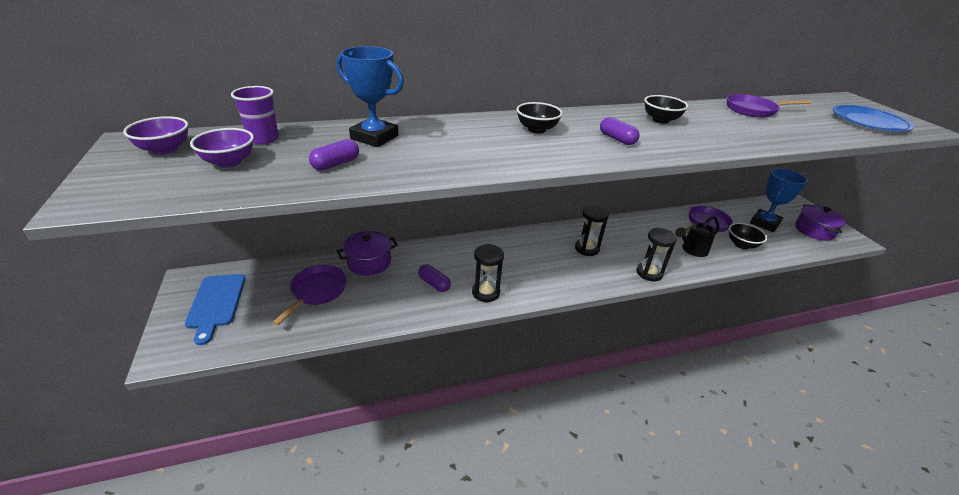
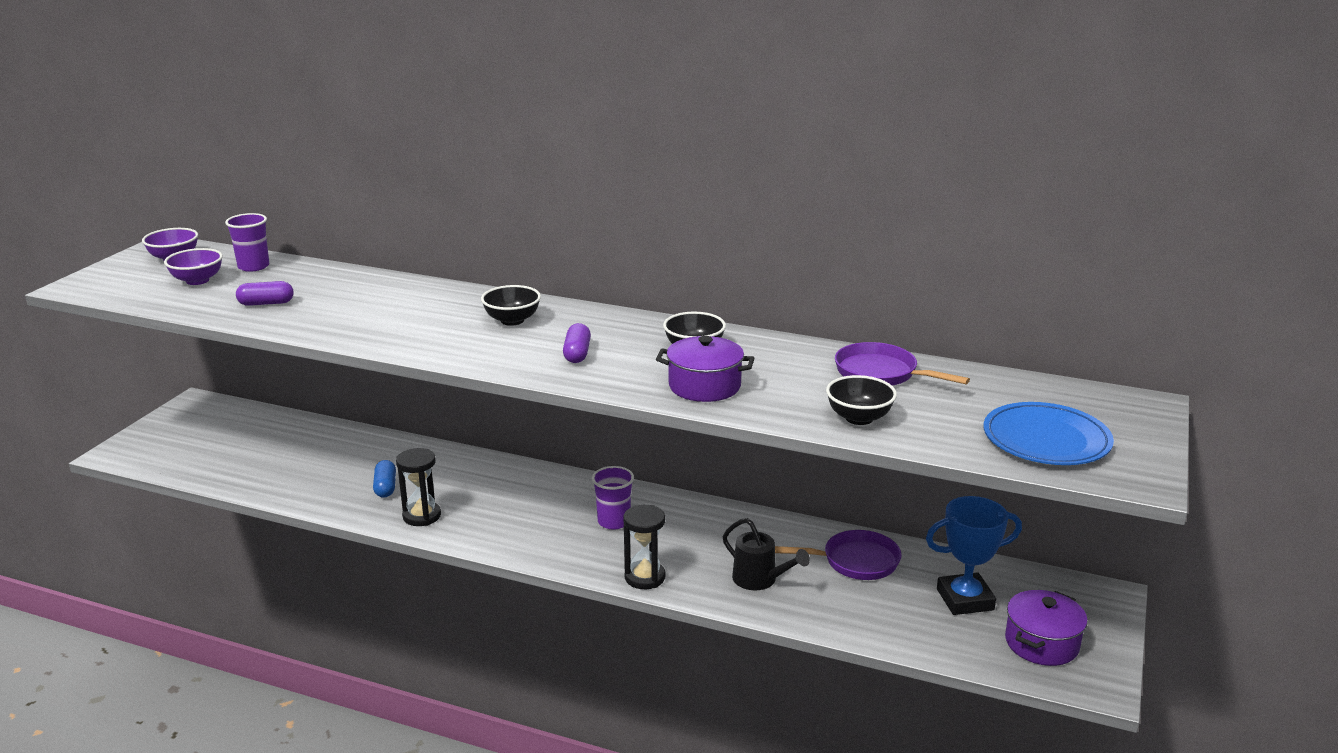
camera: 40 degrees right, 10 degrees down
(216, 303) = (190, 429): blue cutting board -> none
(317, 291) = (275, 451): purple pan -> none
(369, 262) = (356, 443): purple pot -> purple pot (704, 386)
(374, 137) = (341, 288): blue trophy -> none
(434, 284) = (385, 487): purple capsule -> blue capsule
(587, 248) = (614, 521): black hourglass -> purple cup
(692, 250) = (760, 580): black watering can -> black watering can turned 150 degrees counterclockwise
(741, 245) = (856, 606): black bowl -> black bowl (859, 418)

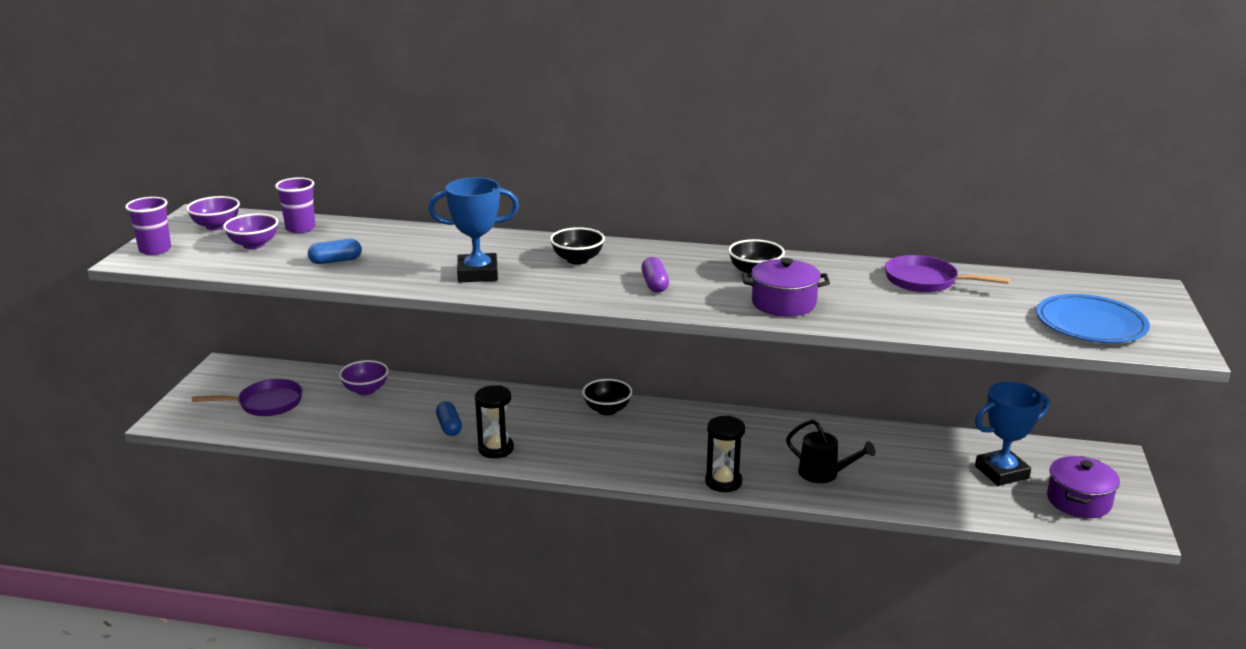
camera: 10 degrees left, 0 degrees up
(266, 303) = (335, 261): purple capsule -> blue capsule
(320, 440) = (365, 390): none -> purple bowl
(399, 327) = (477, 273): none -> blue trophy
(614, 521) = (673, 437): purple cup -> purple cup (155, 250)
(855, 561) = (897, 450): purple pan -> purple pan (266, 403)
(859, 418) = (929, 319): black bowl -> black bowl (607, 410)

